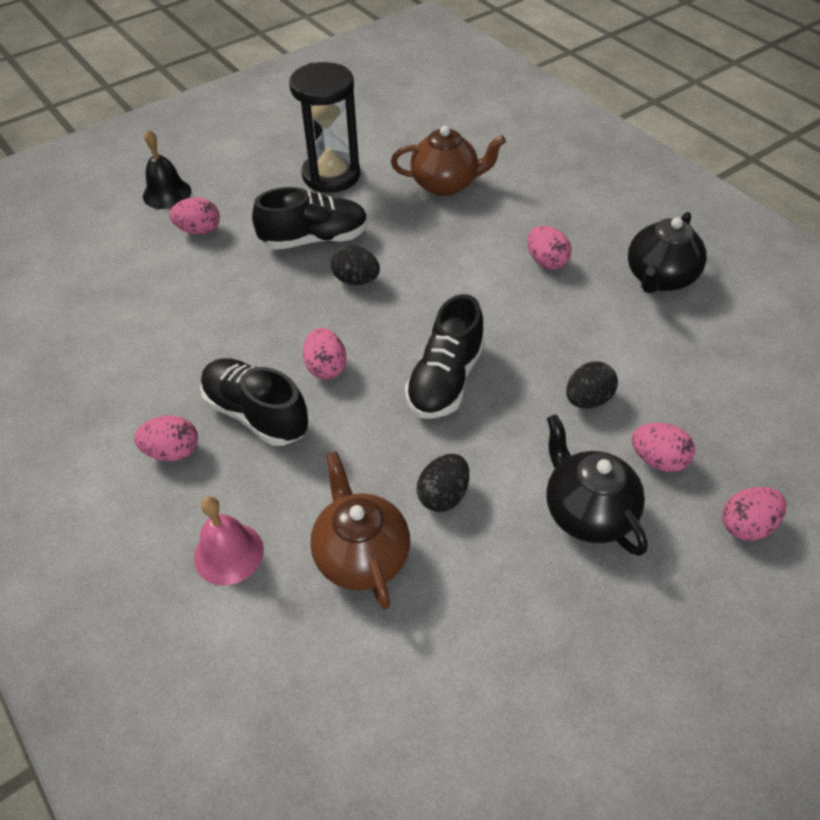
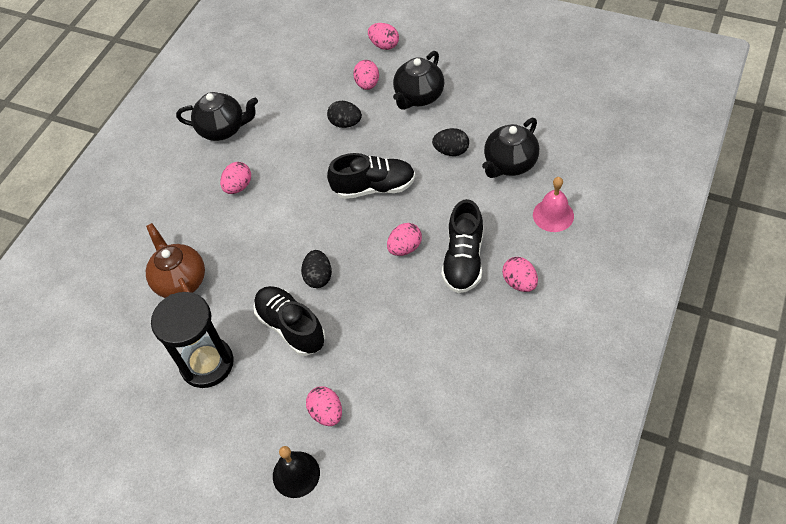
camera: 115 degrees left, 5 degrees up
(361, 555) = (509, 164): brown teapot -> black teapot

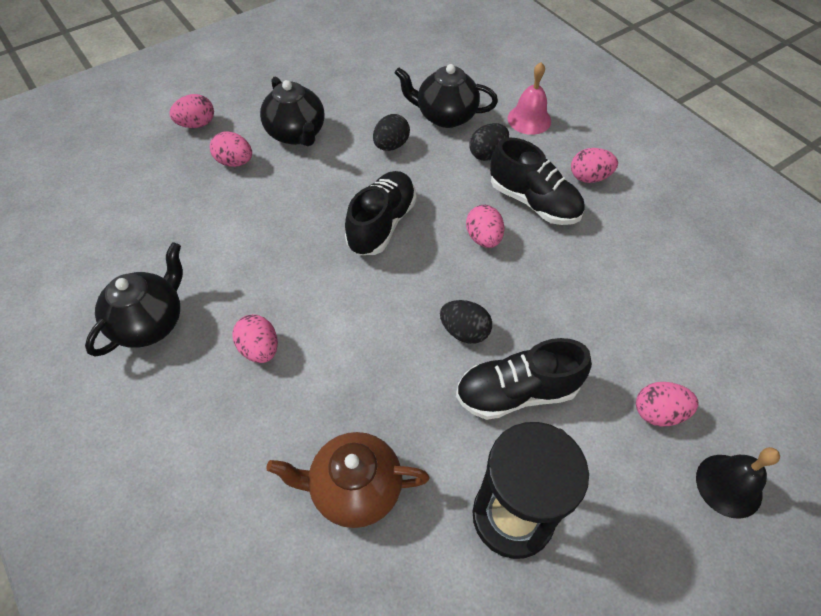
camera: 65 degrees left, 0 degrees up
(345, 123) = (269, 205): black egg -> black egg (487, 154)
(509, 164) = (445, 116): black teapot -> black teapot turned 120 degrees clockwise

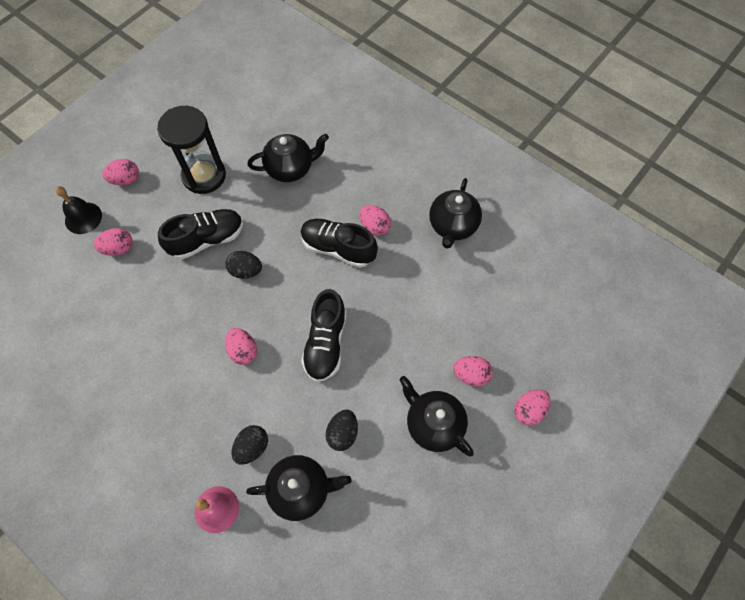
camera: 165 degrees right, 10 degrees up
(354, 489) = (290, 168): brown teapot -> black teapot
(534, 202) = (205, 399): black shoe -> black shoe (338, 248)
(589, 177) = (157, 442): pink egg -> pink egg (126, 180)

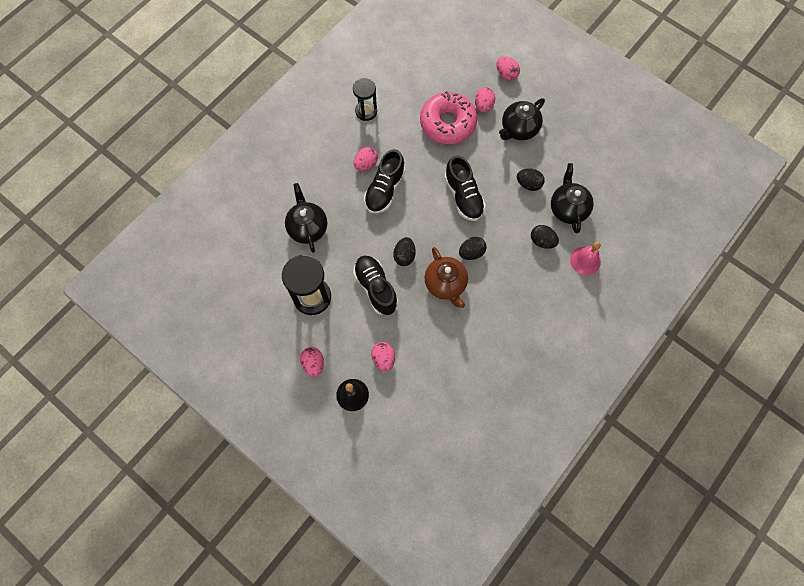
camera: 90 degrees left, 5 degrees up
(202, 318) = (445, 284): none -> brown teapot
(243, 351) = (471, 252): pink egg -> black egg
(326, 343) = (463, 196): black shoe -> black shoe turned 60 degrees clockwise
(439, 325) = (447, 123): none -> pink donut
(452, 226) = (366, 111): black teapot -> black hourglass

